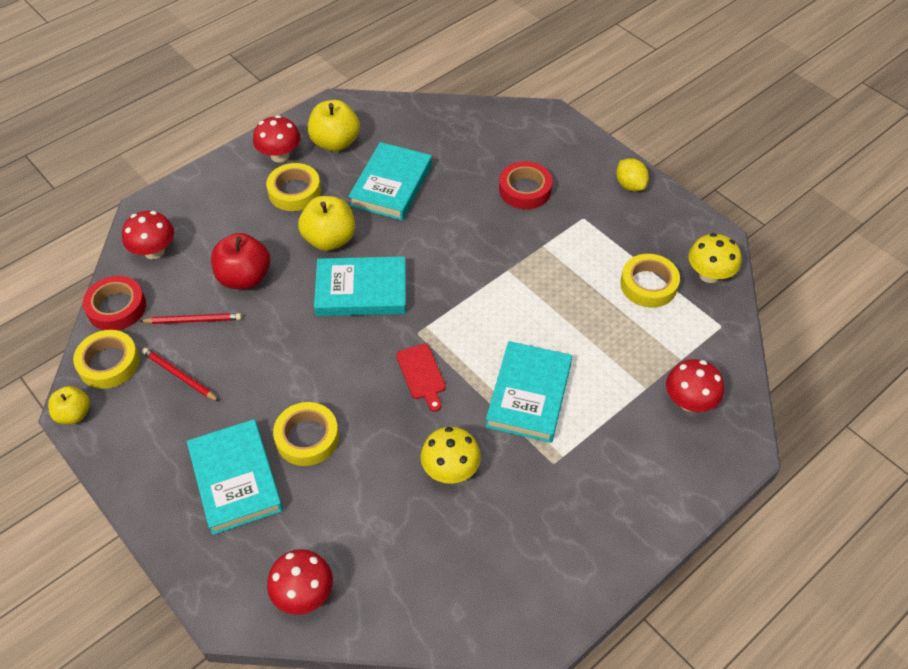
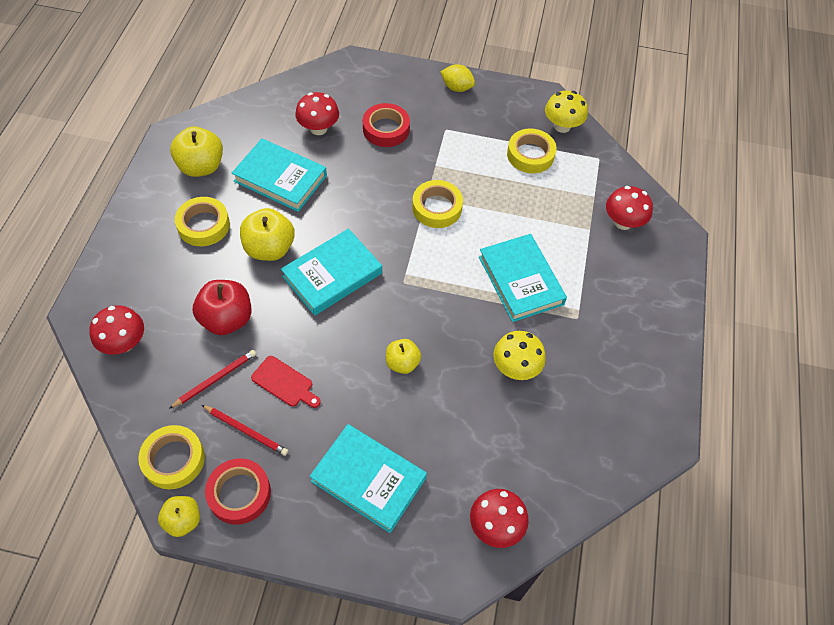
camera: 40 degrees left, 5 degrees up
(116, 307) = (135, 410): red tape -> red tape (239, 493)
(179, 376) = (246, 431): red pencil -> red pencil turned 150 degrees counterclockwise
(280, 155) = (162, 202): red mushroom -> red mushroom (318, 128)
(307, 437) = (393, 412): yellow tape -> yellow tape (437, 208)
(352, 401) = (402, 363): none -> yellow apple
(391, 185) = (280, 178): turquoise book -> turquoise book turned 45 degrees counterclockwise
(421, 374) = (434, 311): red cutting board -> red cutting board (284, 383)

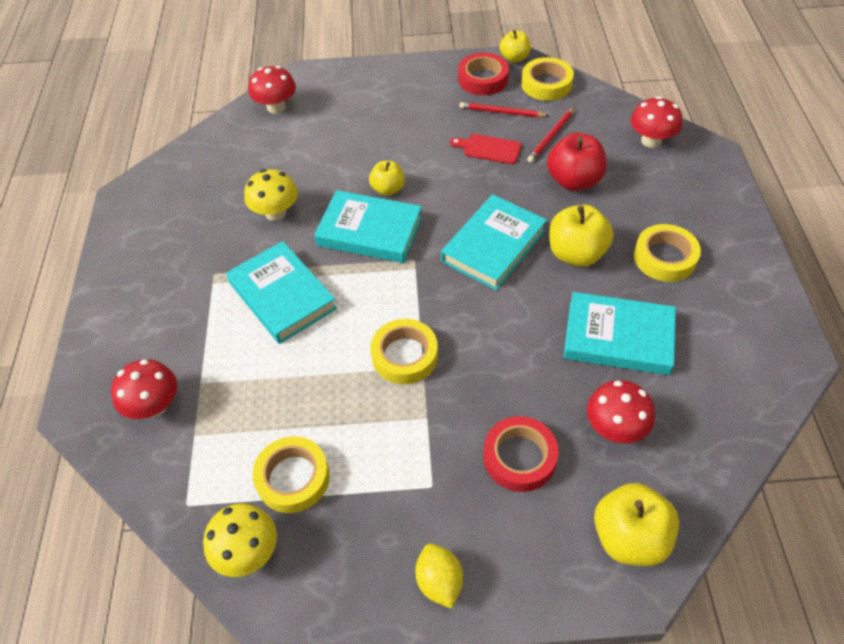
camera: 170 degrees right, 5 degrees down
(201, 166) = (724, 324): yellow apple -> yellow apple (629, 537)
(368, 479) = (386, 109): turquoise book -> turquoise book (369, 231)
(457, 88) = (439, 582): yellow lemon -> yellow lemon turned 60 degrees clockwise

